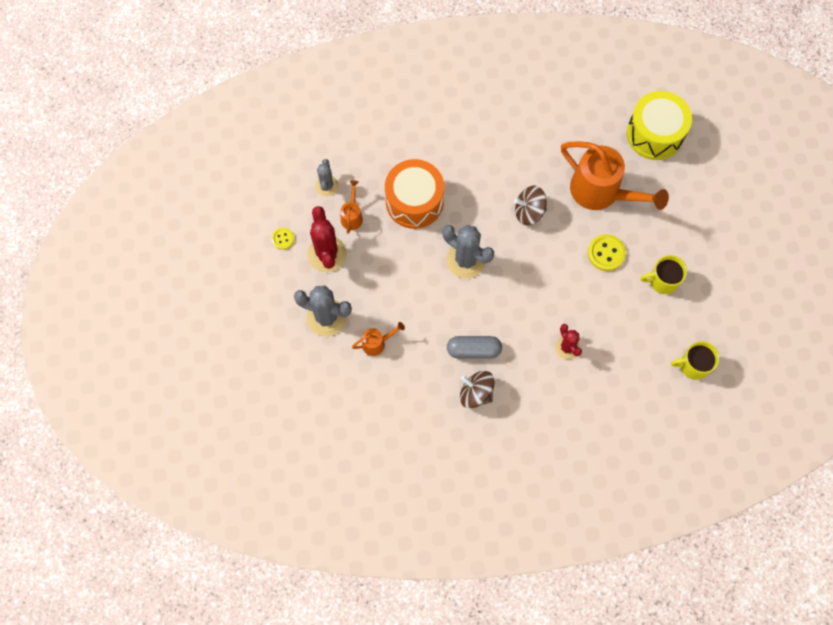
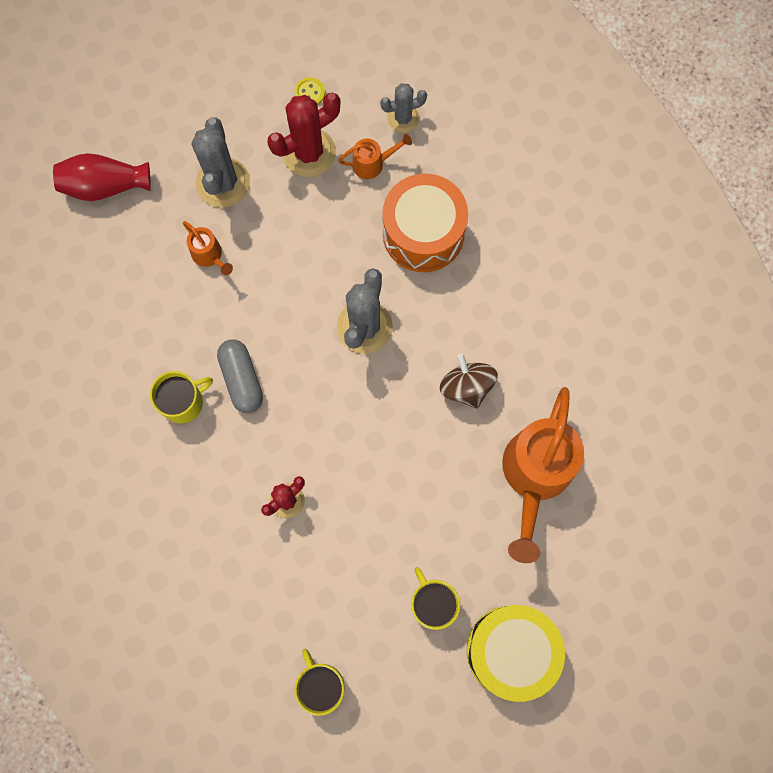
camera: 70 degrees right, 5 degrees up
(296, 398) = (105, 186): none -> red vase
(476, 393) = (183, 402): brown spinning top -> yellow mug
(606, 253) = (444, 511): yellow button -> none
(654, 134) = (657, 524): yellow drum -> yellow drum (511, 651)

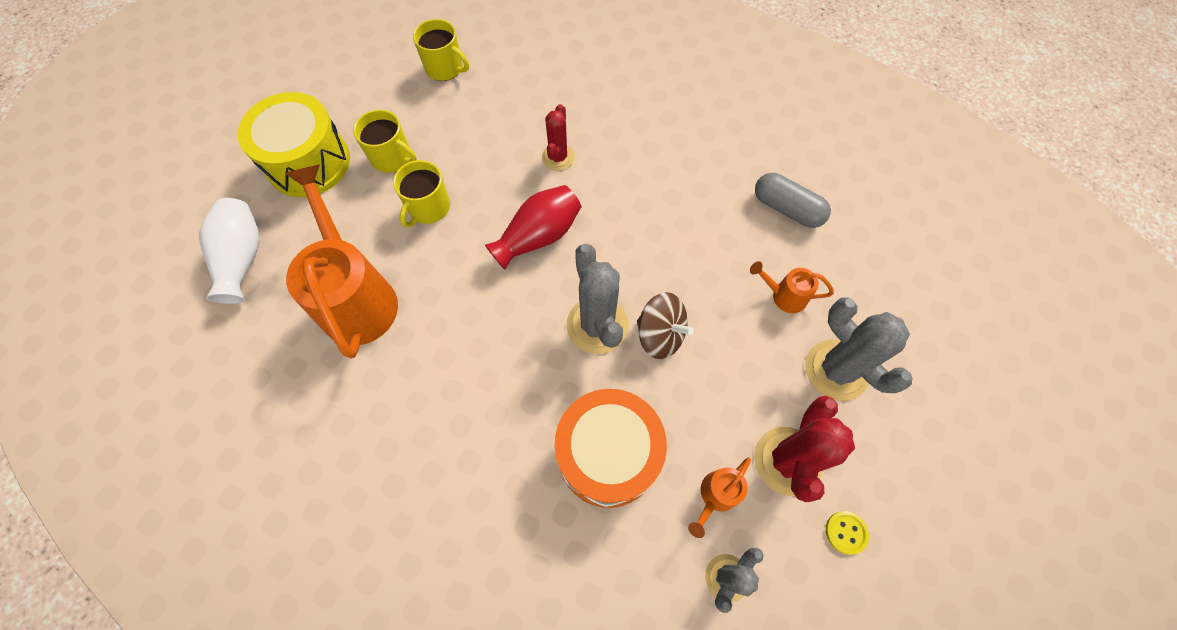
camera: 145 degrees right, 10 degrees down
(105, 186) = (929, 294): red vase -> red vase (538, 236)
(183, 402) = (697, 173): yellow mug -> yellow mug (428, 208)
(241, 379) = (666, 217): grey capsule -> grey capsule (787, 208)
(466, 386) = (466, 333): brown spinning top -> brown spinning top (660, 335)
(612, 579) = (242, 258): none -> white vase

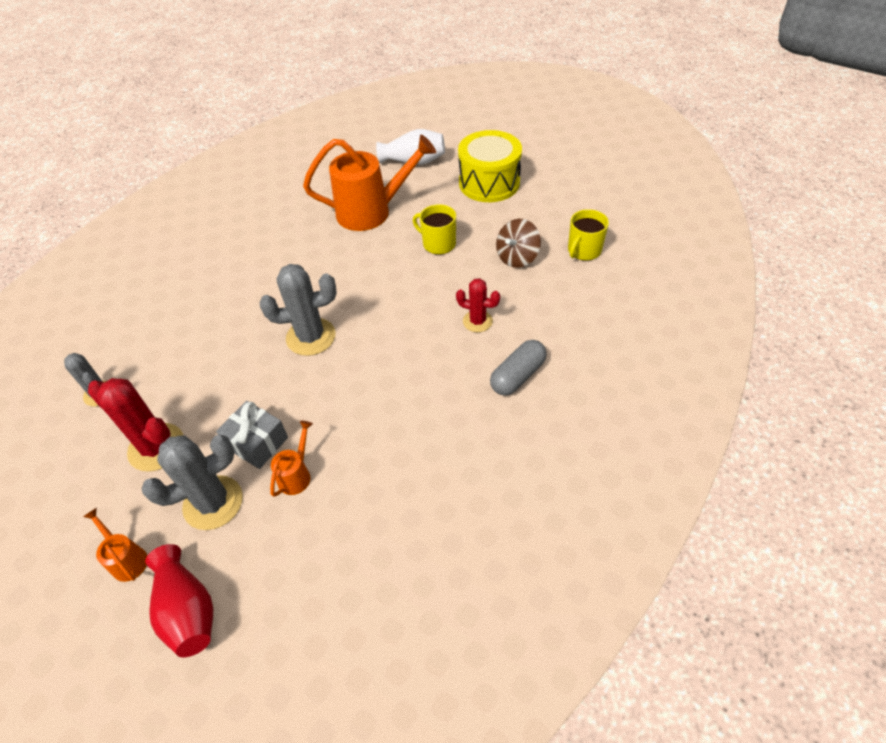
camera: 100 degrees right, 15 degrees down
(392, 157) = (489, 223): yellow mug -> none
(538, 236) = (399, 305): red vase -> red vase (188, 610)
(608, 455) = (211, 336): orange drum -> none
(660, 335) = (289, 376): brown spinning top -> brown spinning top (517, 257)
(715, 496) = (154, 395): orange watering can -> orange watering can (127, 559)
(756, 346) = (257, 443): none -> grey gift
(787, 208) = (390, 498): grey capsule -> grey capsule (517, 376)
(846, 532) = (87, 477): yellow button -> none

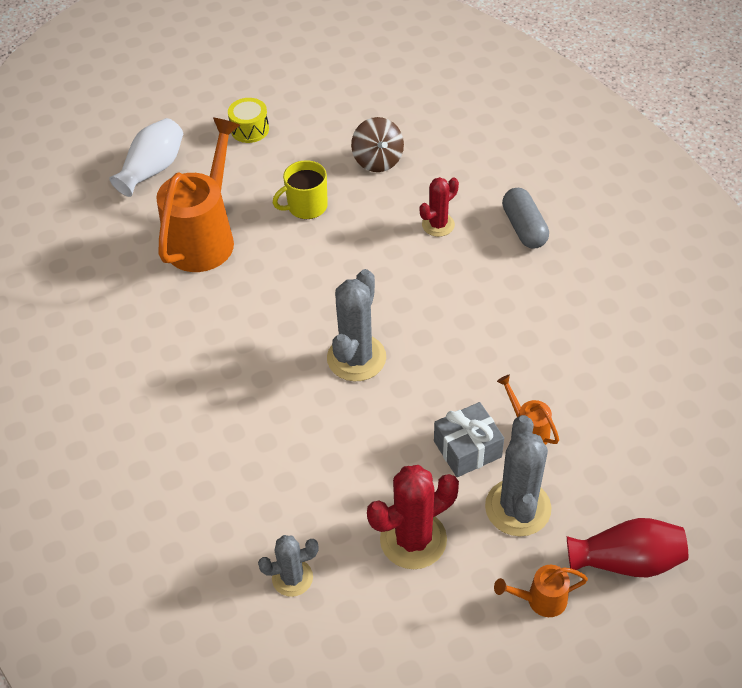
camera: 60 degrees left, 0 degrees up
(489, 183) = (250, 129): yellow drum -> yellow drum, size x0.51
(584, 250) = (409, 113): yellow mug -> none

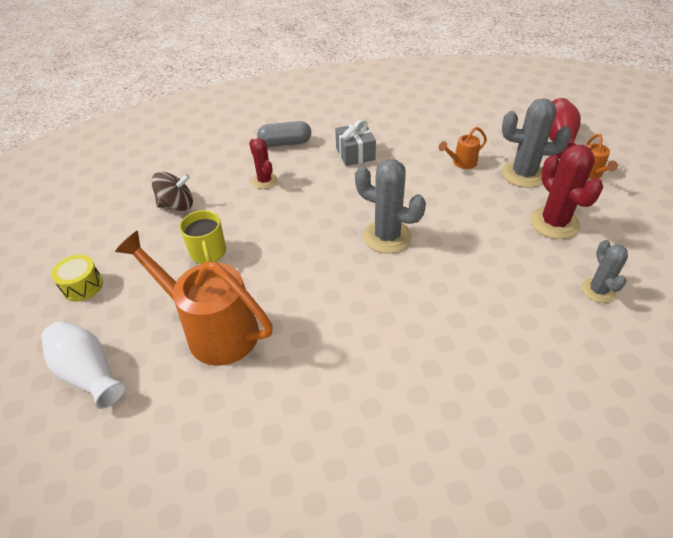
camera: 80 degrees left, 5 degrees down
(467, 449) = (477, 190): grey gift -> grey gift (355, 154)

